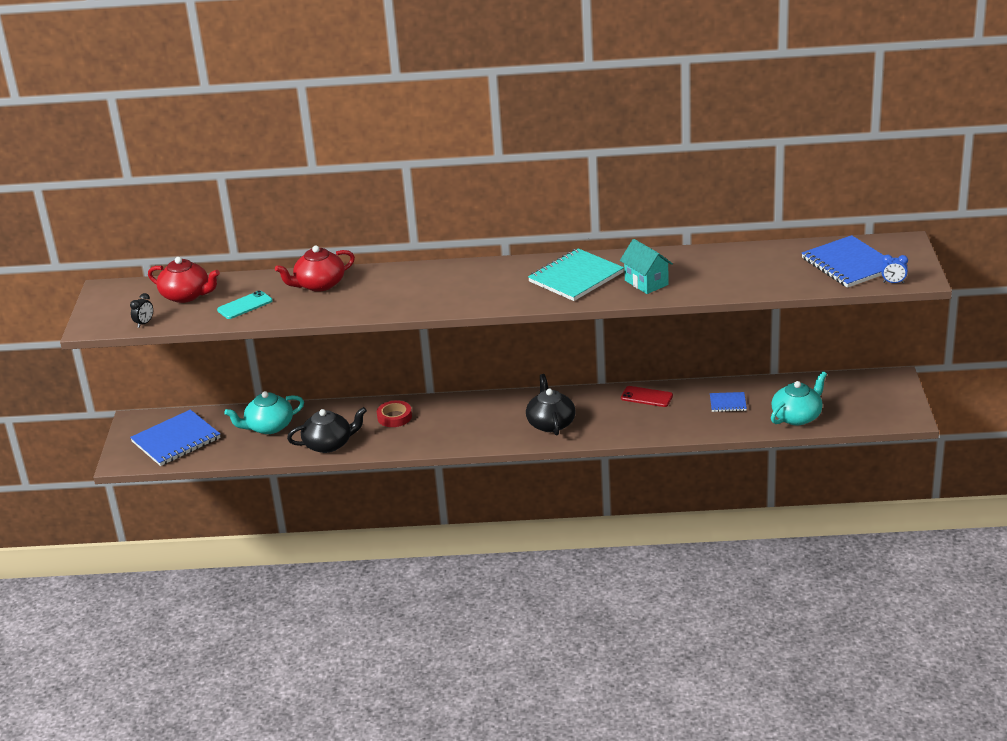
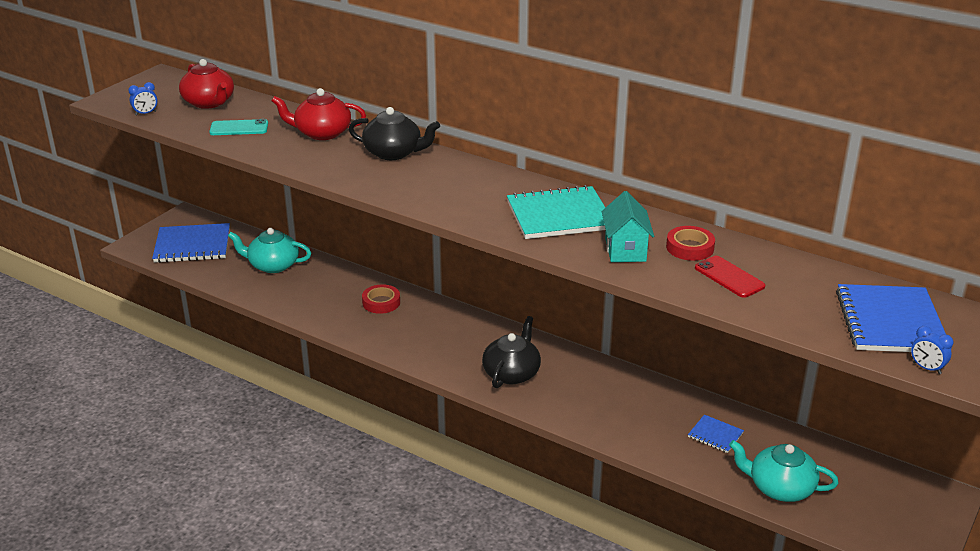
camera: 30 degrees right, 0 degrees up
(144, 323) = (145, 113): black clock -> blue clock
(329, 444) = (299, 303): black teapot -> black teapot (393, 153)
(646, 397) = (635, 389): red phone -> red phone (729, 277)
(685, 265) = (690, 248): none -> red tape
(797, 416) = (780, 488): turquoise teapot -> turquoise teapot turned 150 degrees counterclockwise

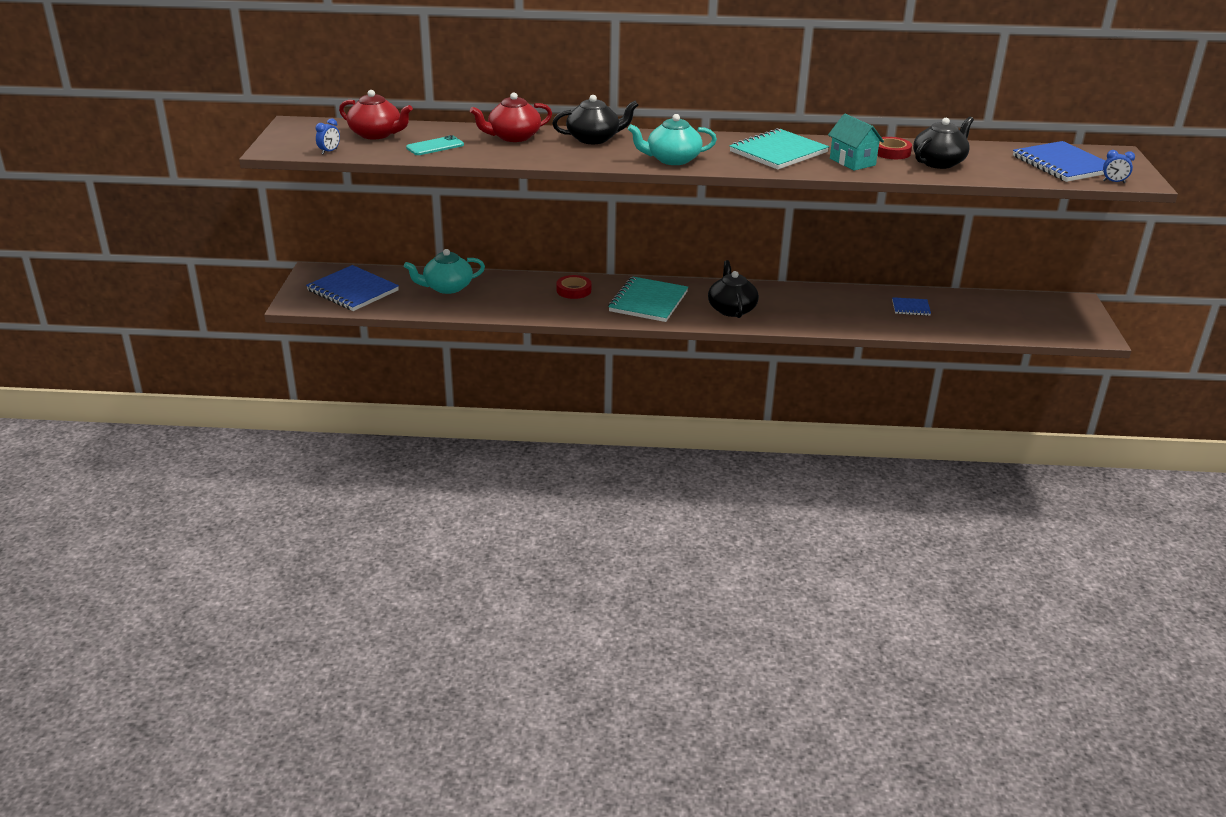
camera: 30 degrees left, 0 degrees up
(192, 245) = (353, 290): blue notebook -> blue notebook turned 75 degrees clockwise
(437, 338) = (648, 302): none -> turquoise notebook
(729, 277) = (939, 162): red phone -> black teapot
(780, 488) = (983, 325): turquoise teapot -> turquoise teapot (672, 159)

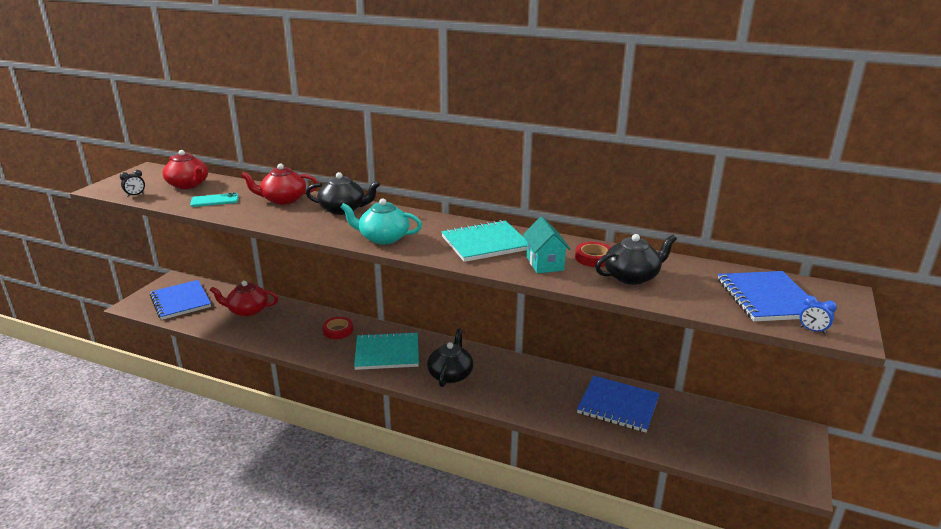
camera: 20 degrees right, 5 degrees down
(329, 151) = (135, 195): blue clock -> black clock
(447, 287) = (247, 310): turquoise teapot -> red teapot
(648, 302) = (387, 353): turquoise notebook -> turquoise notebook turned 45 degrees clockwise
(910, 308) = (618, 405): blue notebook -> blue notebook, size x2.02

